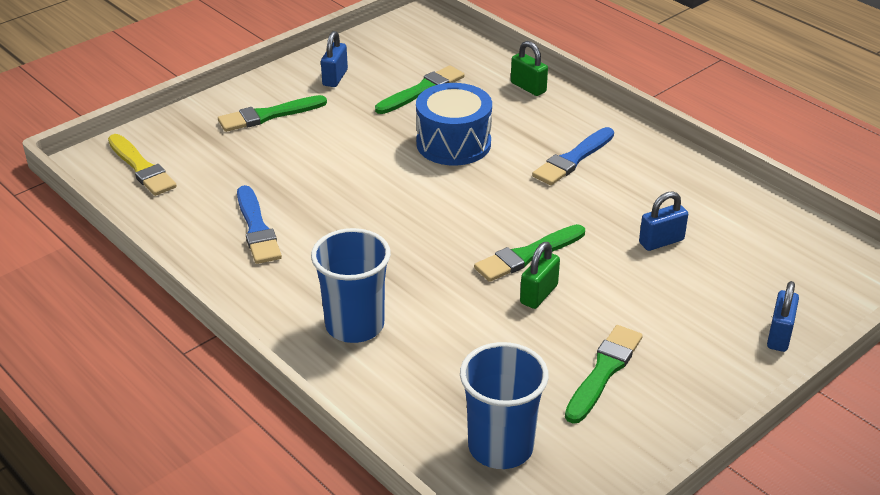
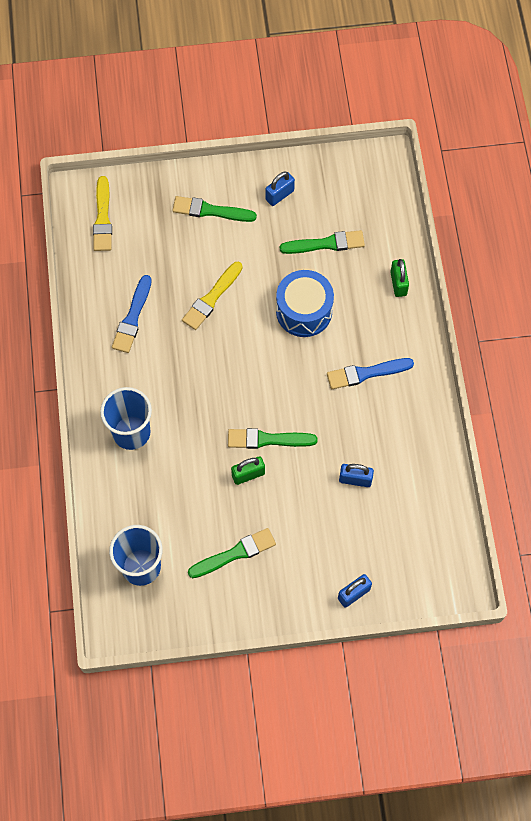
camera: 35 degrees right, 30 degrees up
(338, 175) = (211, 298): none -> yellow brush

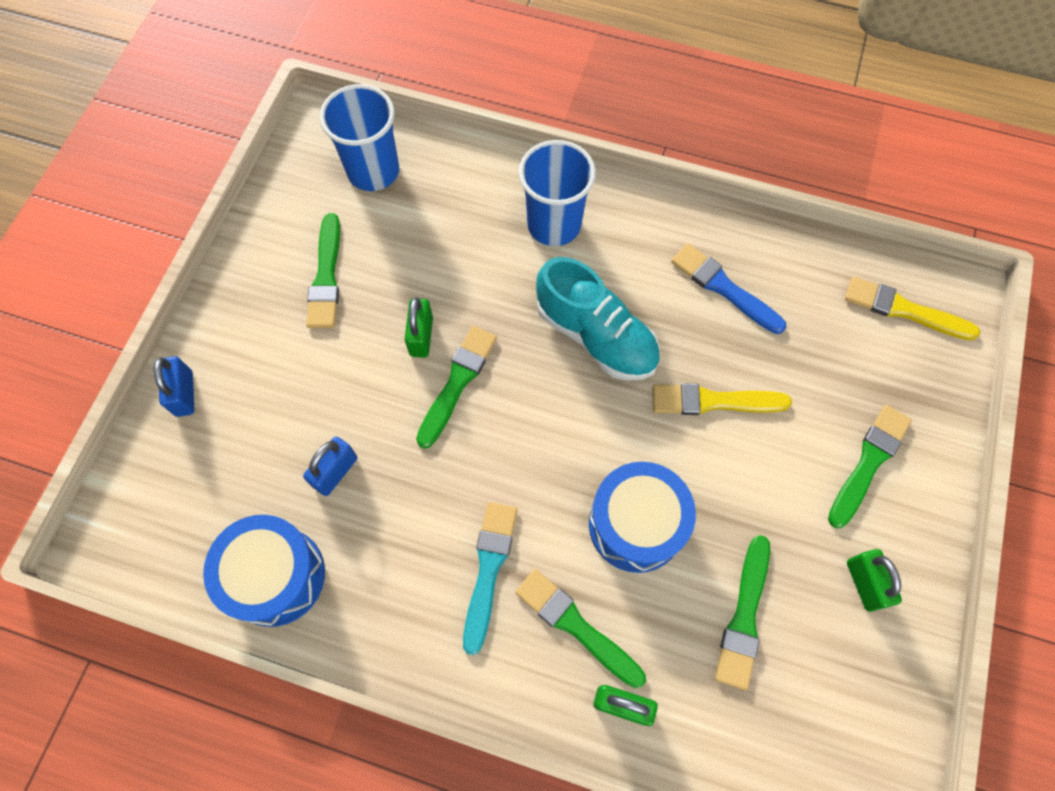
camera: 115 degrees right, 0 degrees up
(199, 376) = (596, 336): none -> turquoise shoe
(211, 298) = (713, 401): yellow brush -> yellow brush turned 60 degrees counterclockwise
(279, 195) = (864, 583): blue padlock -> green padlock
(366, 373) = (489, 569): blue brush -> turquoise brush
(372, 319) = (576, 625): none -> green brush
(427, 479) = (276, 576): none -> blue drum

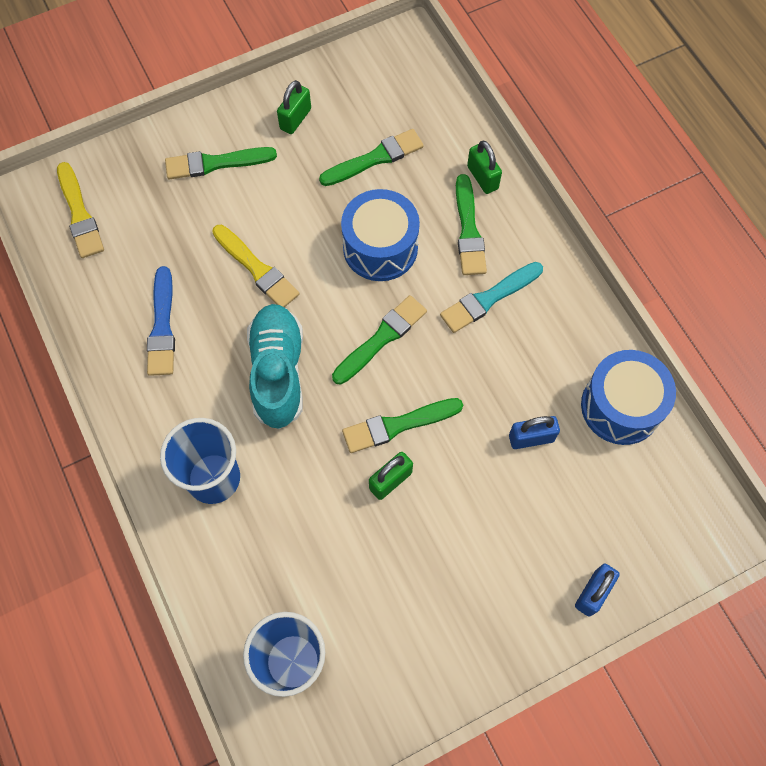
camera: 135 degrees left, 0 degrees up
(326, 277) = (414, 595): green brush -> green brush (381, 338)

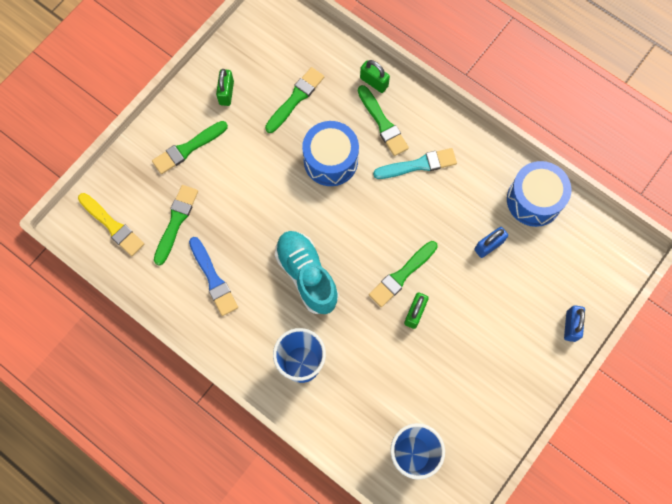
camera: 25 degrees left, 5 degrees up
(257, 269) = (256, 211): yellow brush -> none
(381, 338) = (362, 222): green brush -> green brush (176, 222)
(488, 298) = (418, 165): turquoise brush -> turquoise brush turned 135 degrees counterclockwise

